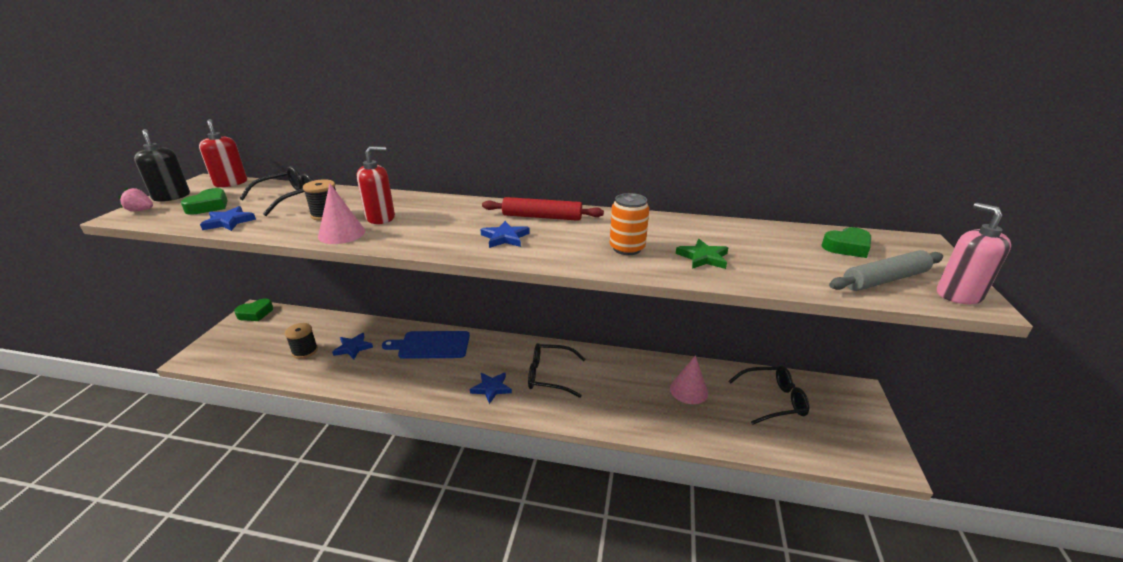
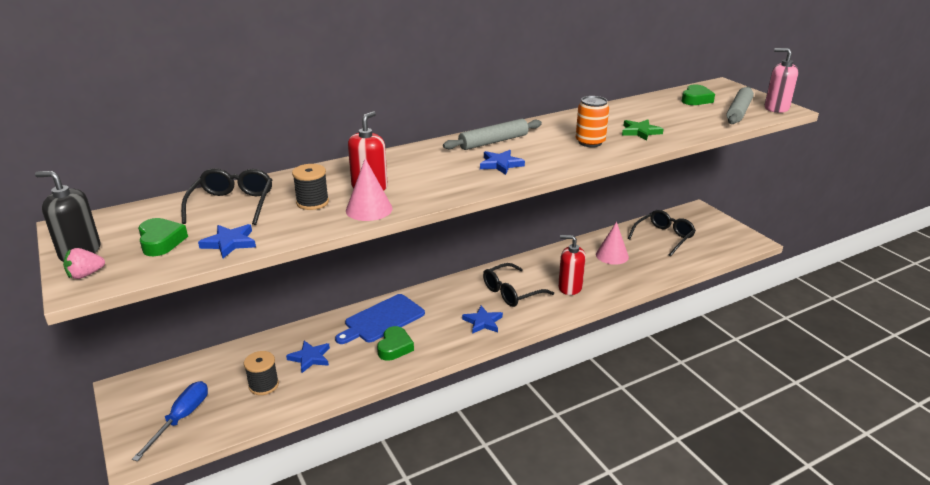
camera: 40 degrees left, 0 degrees up
(230, 183) = (114, 216): red soap dispenser -> red soap dispenser (570, 287)
(242, 347) = (181, 419): none -> blue screwdriver
(255, 313) = (133, 388): green heart -> green heart (395, 347)
(542, 217) = (493, 142): red rolling pin -> grey rolling pin

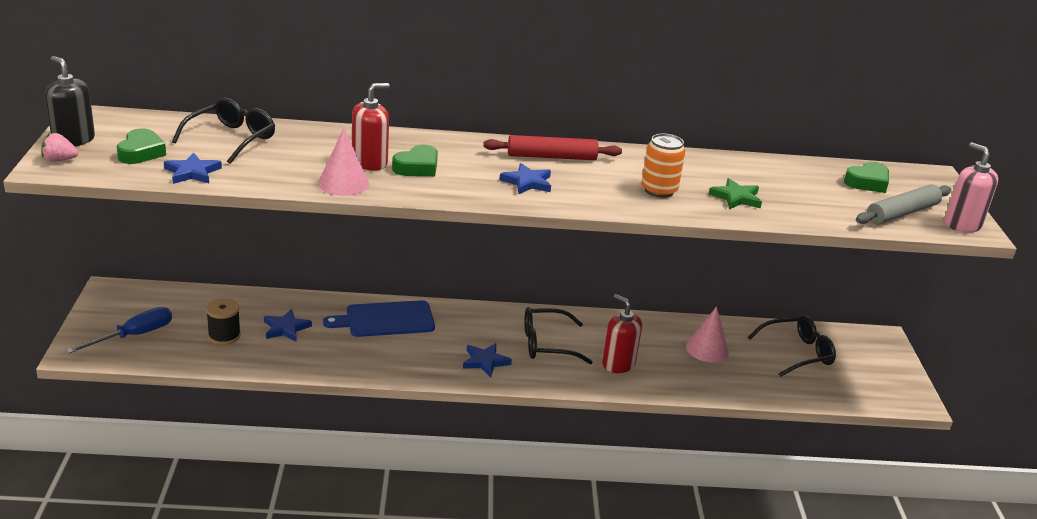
camera: 25 degrees right, 0 degrees up
(312, 202) = (301, 160): black spool -> none
(395, 347) = (373, 350): green heart -> green heart (417, 167)
(493, 142) = (551, 157): grey rolling pin -> red rolling pin

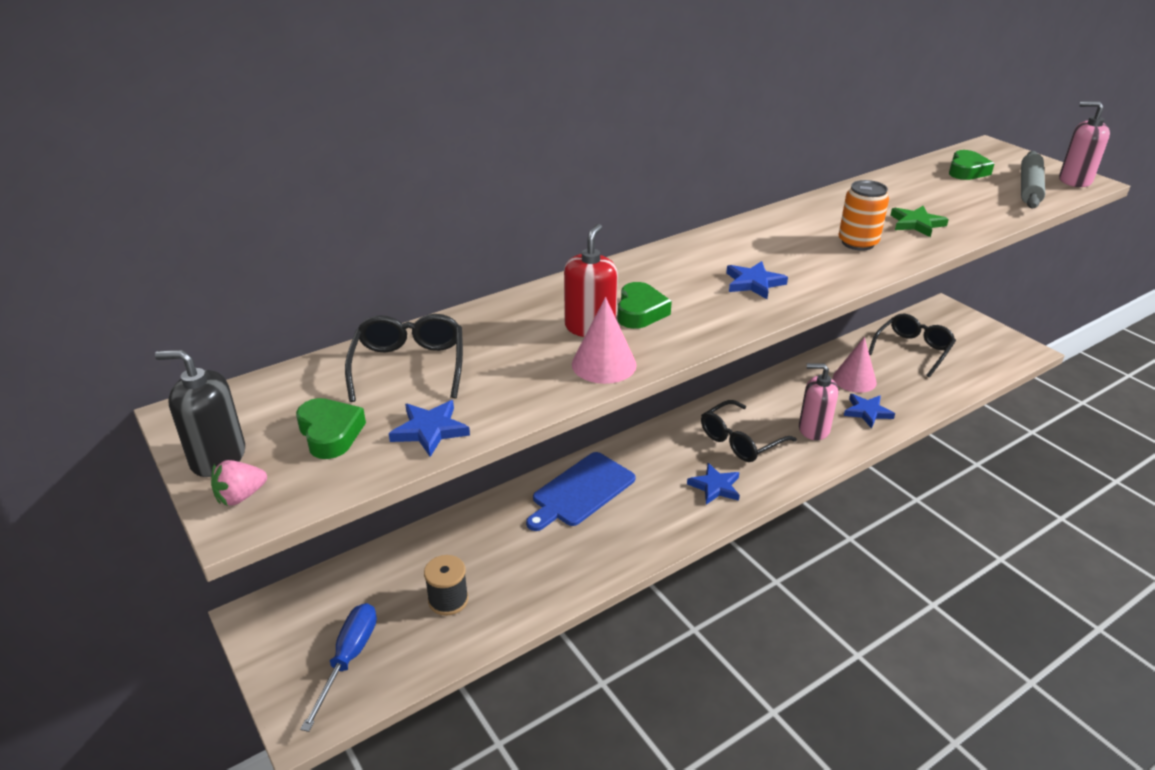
camera: 30 degrees left, 5 degrees up
(286, 328) = (500, 554): blue star -> blue star (867, 412)
(551, 157) = (729, 247): red rolling pin -> none
(618, 364) = (813, 429): red soap dispenser -> pink soap dispenser

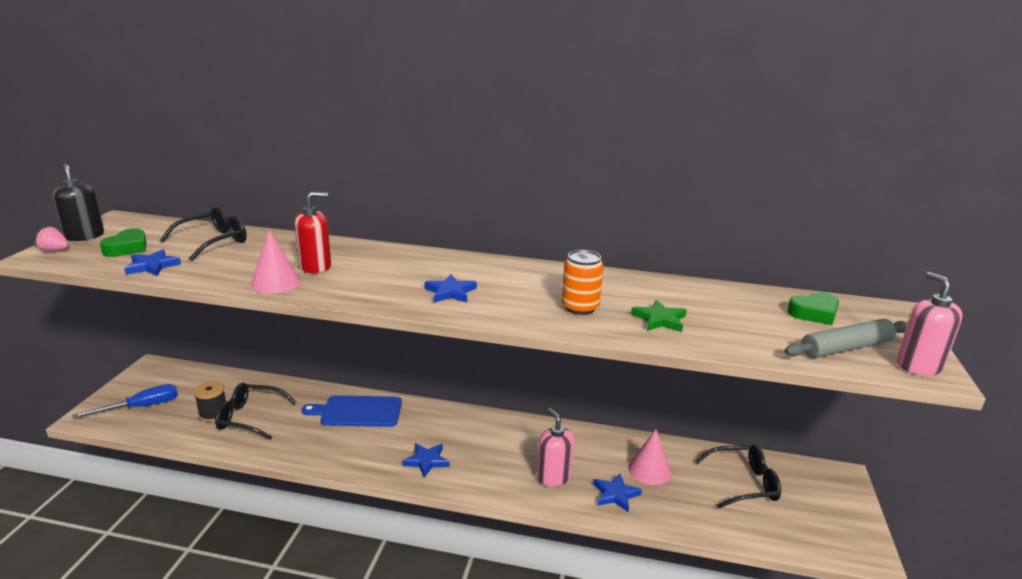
camera: 45 degrees right, 10 degrees down
(640, 312) = (355, 273): green heart -> none
(740, 440) = (492, 449): black glasses -> black glasses (249, 417)

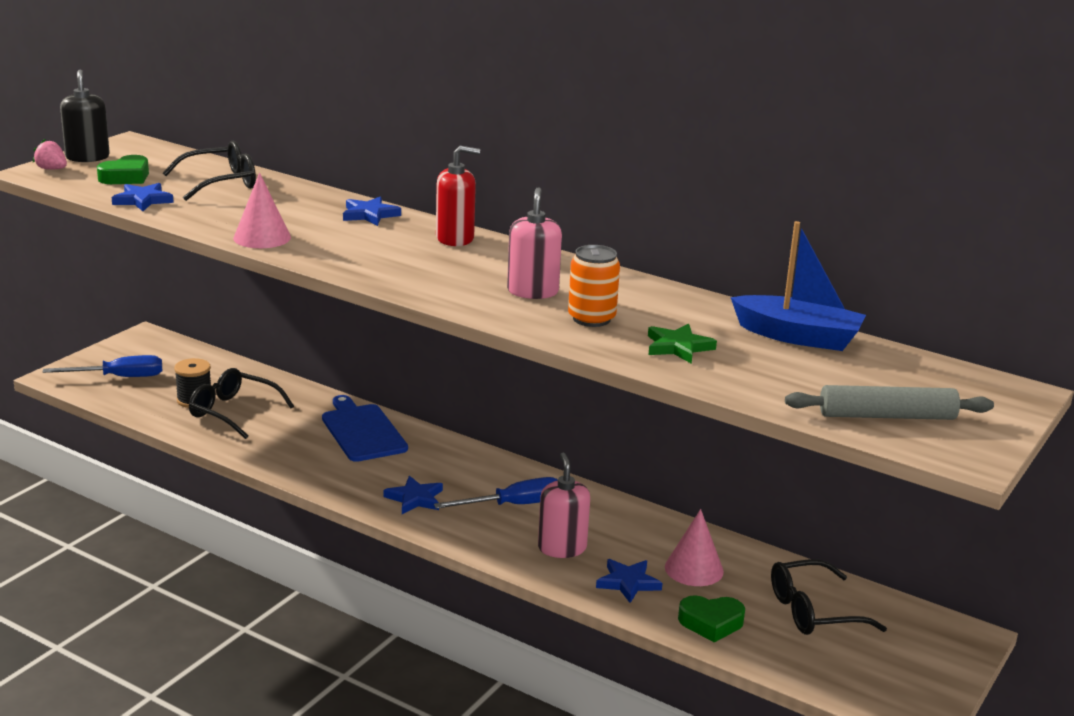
camera: 20 degrees right, 0 degrees up
(315, 266) = (317, 227): red soap dispenser -> red soap dispenser (455, 238)
(358, 412) = (362, 431): blue cutting board -> blue cutting board turned 45 degrees clockwise
(450, 292) = (450, 278): blue star -> blue star (369, 215)
(499, 448) = (513, 505): none -> blue screwdriver
(724, 295) = (798, 336): none -> blue boat
(744, 483) = (813, 611): black glasses -> black glasses turned 150 degrees clockwise
(814, 313) = (896, 376): green heart -> green heart (711, 623)
(918, 365) = (960, 449): pink soap dispenser -> pink soap dispenser (532, 291)

